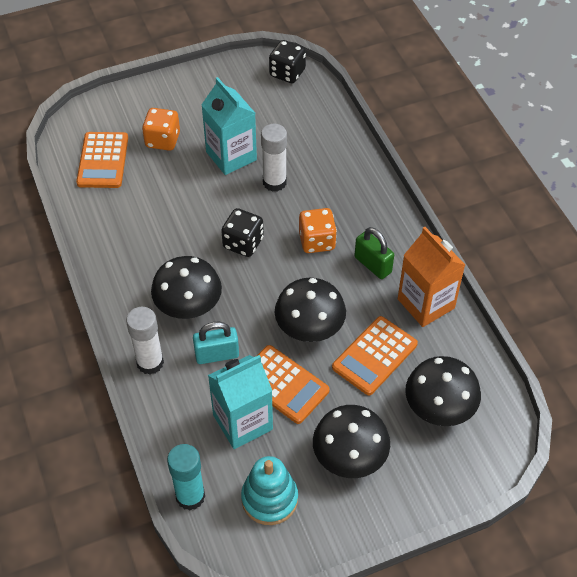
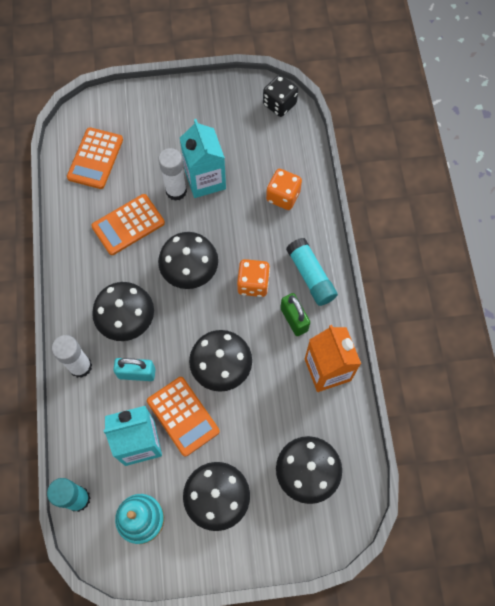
camera: 15 degrees right, 15 degrees up
(163, 140) = (151, 149): orange dice -> orange dice (283, 196)
(243, 243) = (190, 270): black dice -> black mushroom
(274, 182) = (234, 215): white glue stick -> white glue stick (176, 191)
(374, 356) = (267, 409): orange calculator -> orange calculator (128, 225)
(376, 221) = (310, 276): none -> turquoise glue stick

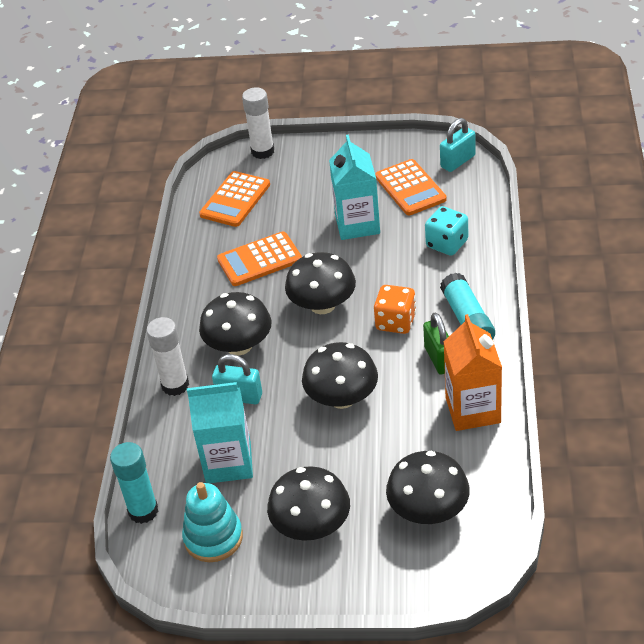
camera: 15 degrees right, 25 degrees down
(176, 191) = (321, 233): white glue stick -> white glue stick (262, 151)
(183, 416) = (286, 441): orange calculator -> orange calculator (410, 188)
(279, 104) = (458, 161): black dice -> turquoise padlock
(283, 196) = (447, 244): orange dice -> turquoise dice

